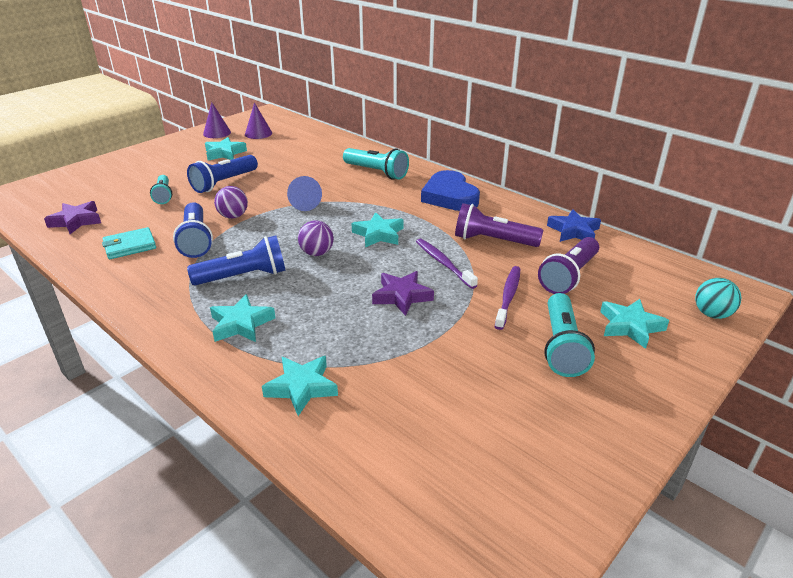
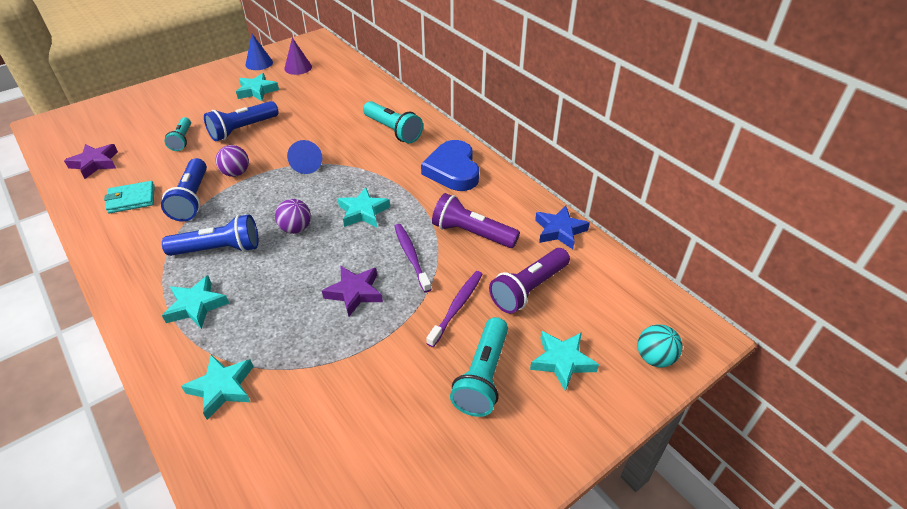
camera: 10 degrees right, 10 degrees up
(217, 133) = (259, 63): purple cone -> blue cone

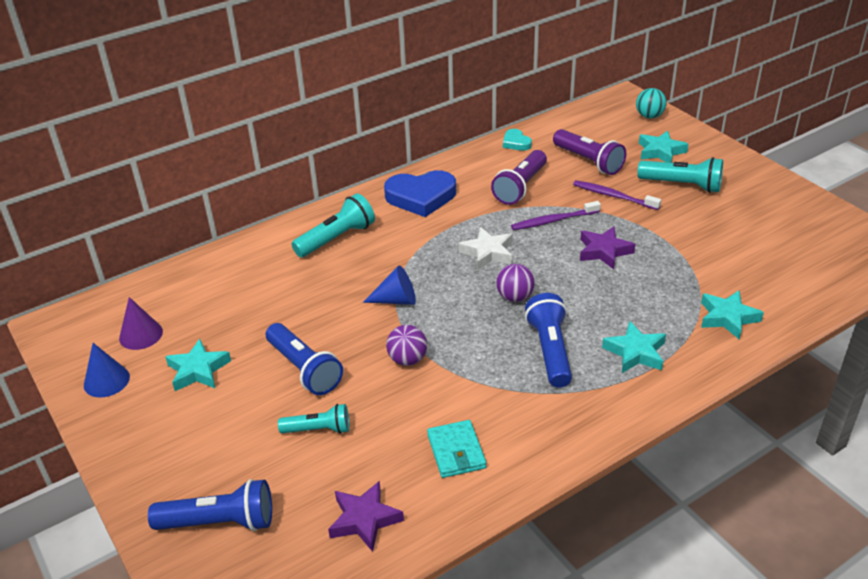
camera: 85 degrees left, 5 degrees down
(192, 199) = (459, 391): blue flashlight -> blue flashlight (220, 522)
(363, 212) = (488, 252): turquoise star -> white star
(560, 231) = (516, 143): blue star -> turquoise heart

